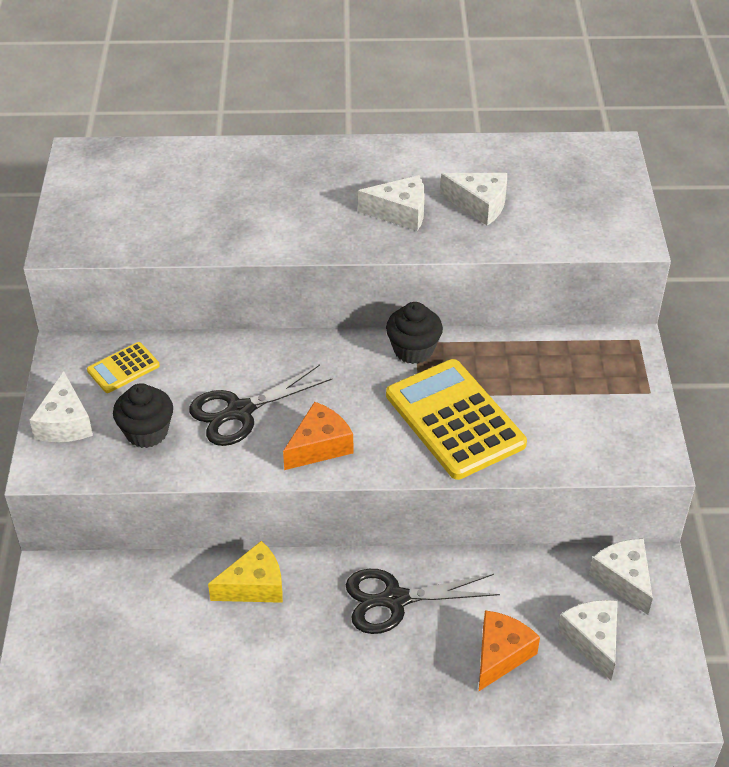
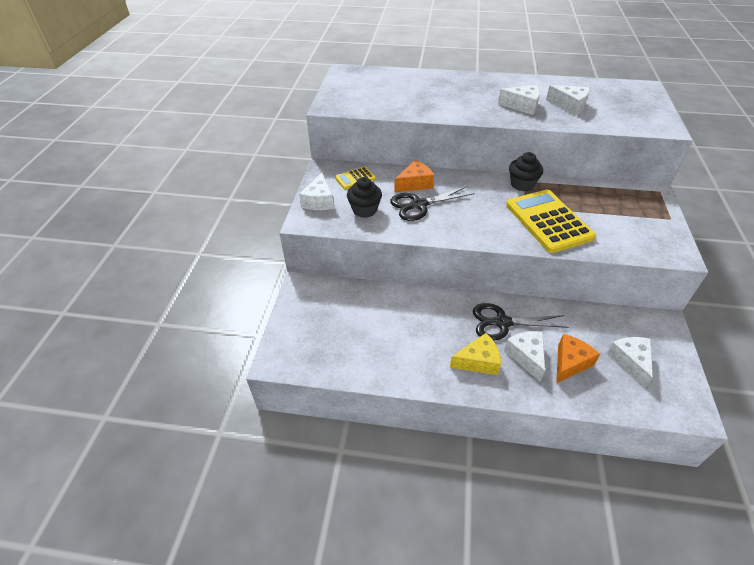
camera: 10 degrees right, 0 degrees up
(254, 586) = (417, 305): yellow cheese -> yellow cheese (478, 361)
(319, 446) = (465, 227): orange cheese -> orange cheese (415, 184)
(624, 579) = (648, 328): white cheese -> white cheese (526, 356)

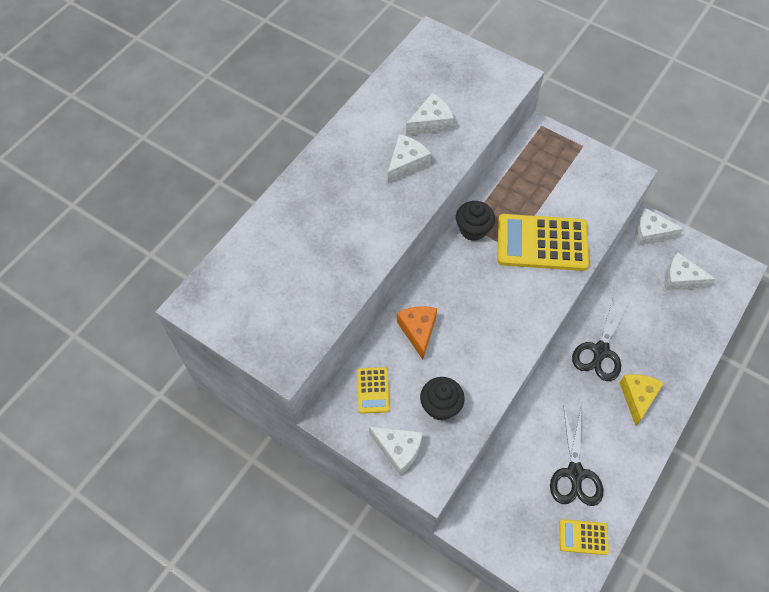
camera: 65 degrees left, 15 degrees up
(326, 358) = (583, 537): none -> yellow calculator
(419, 205) = (459, 345): black scissors -> black scissors (575, 473)
(526, 356) = (646, 354): white cheese -> white cheese (650, 233)
(570, 363) = (665, 324): orange cheese -> none

